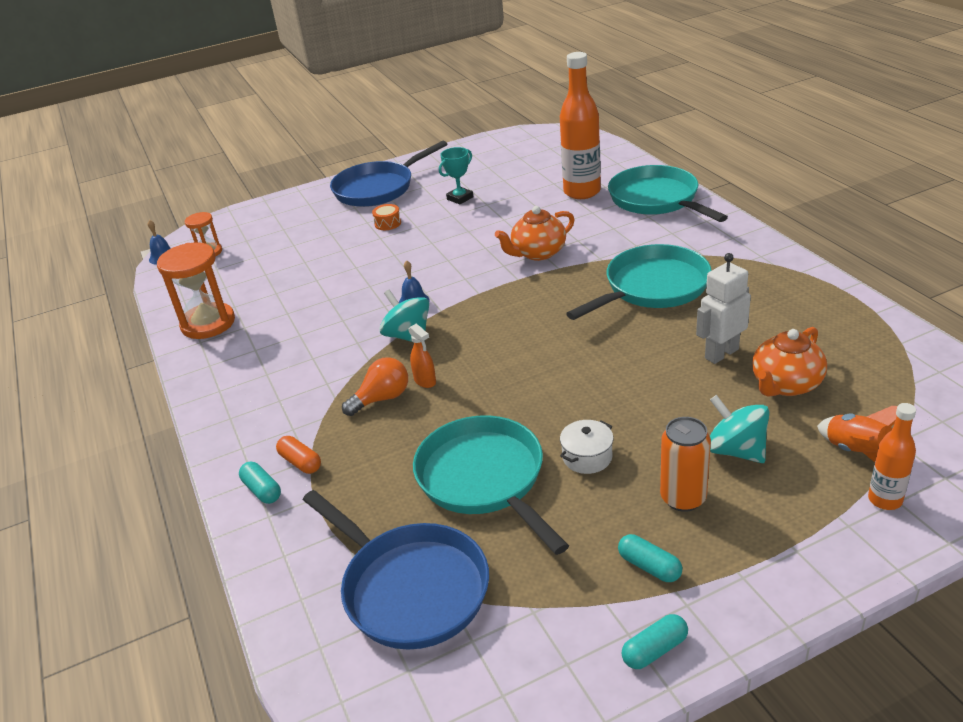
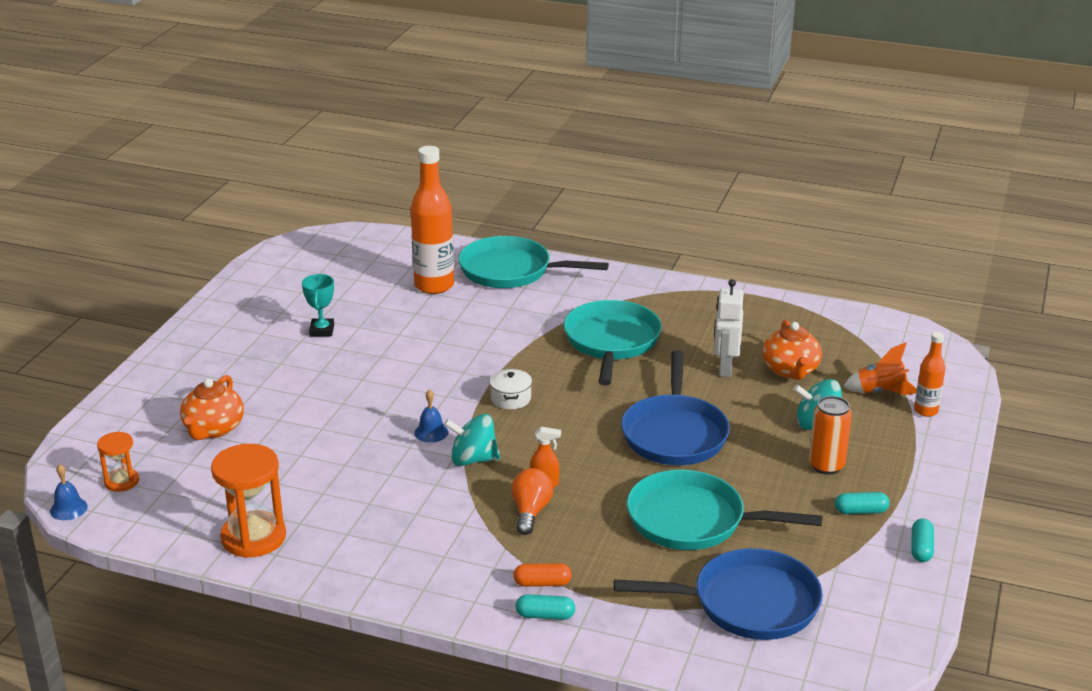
camera: 50 degrees left, 5 degrees down
(378, 188) = (212, 351): blue pan -> blue pan (674, 434)
(388, 223) = (285, 379): orange drum -> none
(537, 253) = (477, 351): orange teapot -> orange teapot (213, 429)
(587, 457) = (737, 473): white pot -> white pot (511, 399)

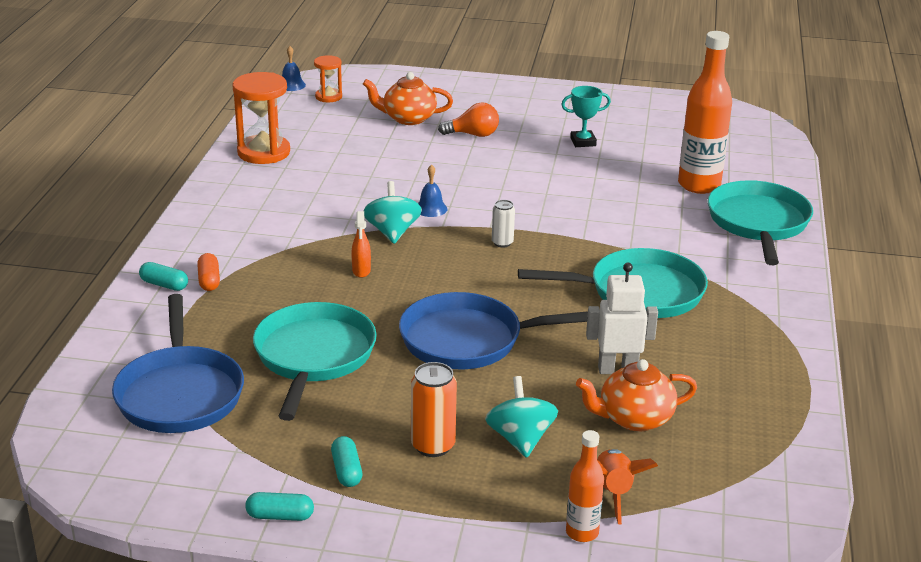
camera: 80 degrees right, 0 degrees up
(511, 399) = (502, 243): white pot -> white can
(530, 511) = (315, 267): orange light bulb -> orange light bulb (473, 135)
(545, 615) = (164, 285): turquoise capsule -> turquoise capsule turned 60 degrees counterclockwise

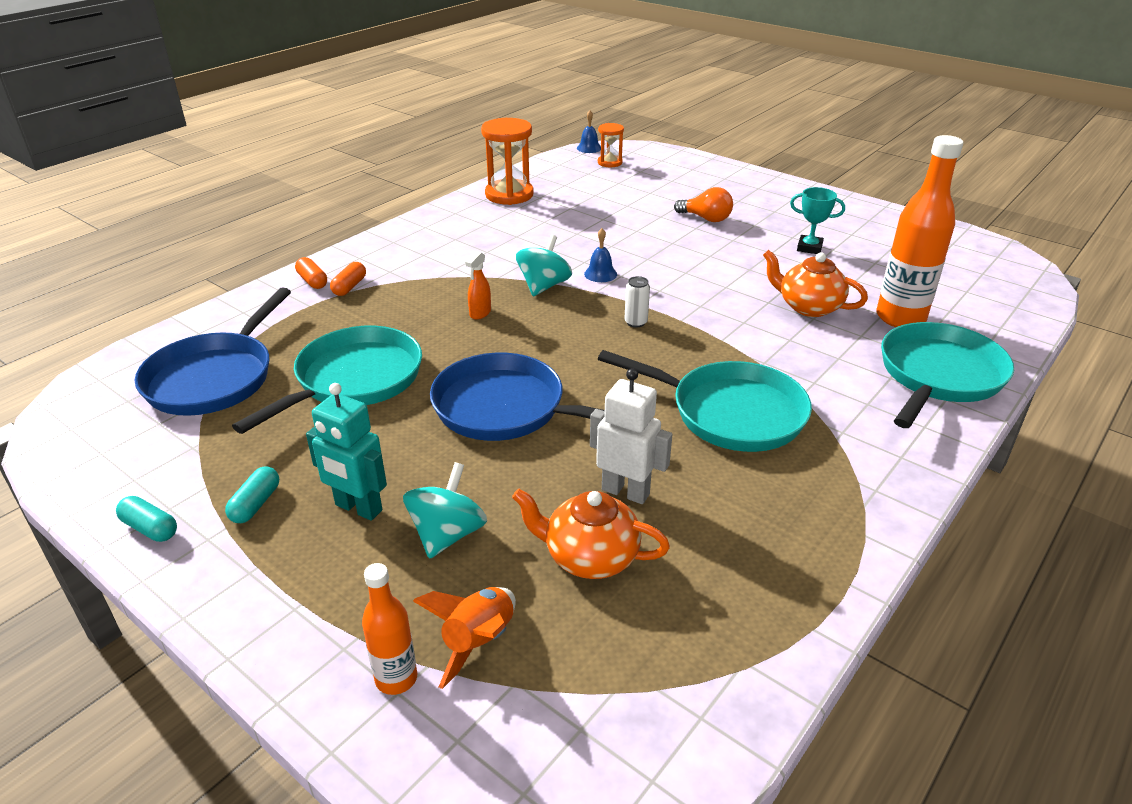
camera: 30 degrees right, 5 degrees up
(164, 285) = (312, 281): turquoise capsule -> orange capsule
(408, 118) = (660, 193): orange teapot -> orange teapot (808, 307)
(433, 446) = (358, 508): orange can -> turquoise robot

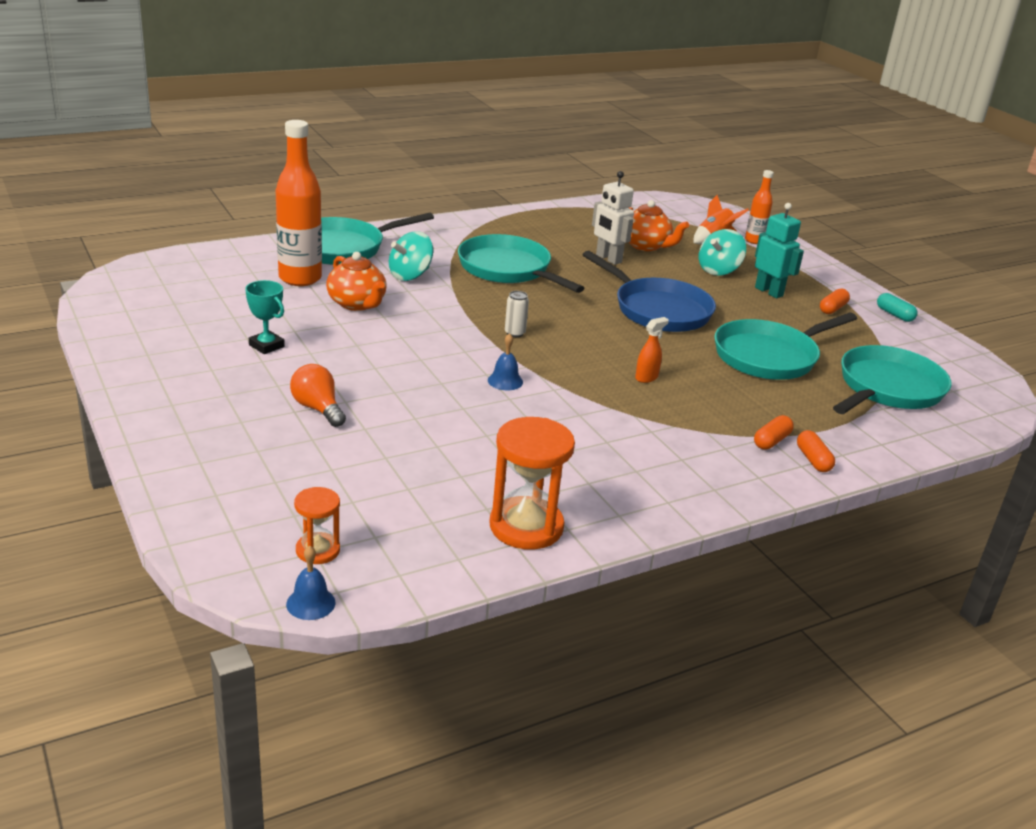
camera: 160 degrees left, 5 degrees down
(214, 377) = (887, 389): blue pan -> turquoise pan
(256, 504) = (832, 309): turquoise capsule -> orange capsule
(544, 286) = (571, 385): turquoise spinning top -> turquoise spinning top (410, 275)

